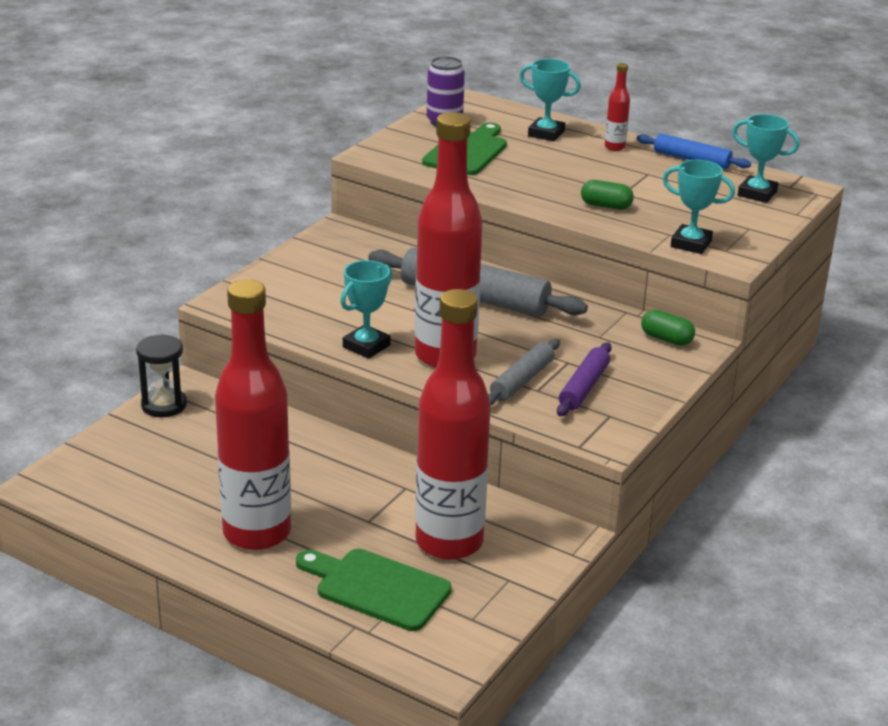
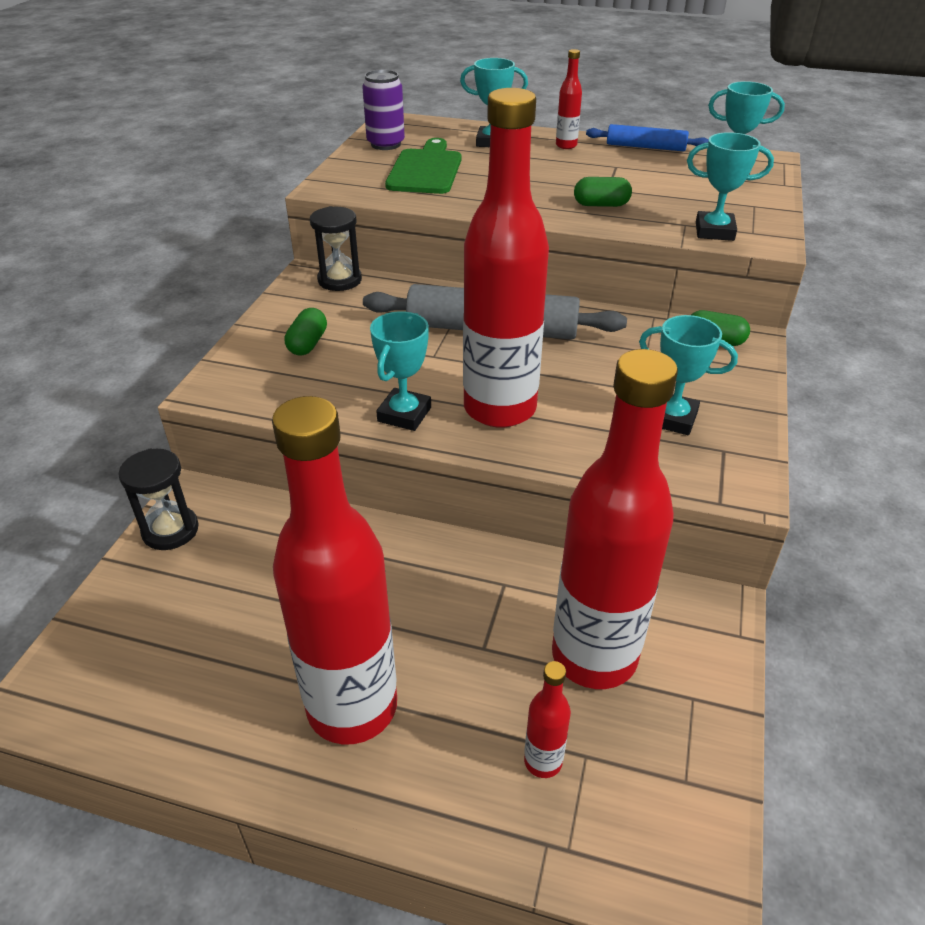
camera: 15 degrees left, 10 degrees up
(313, 283) = (308, 344): none -> green capsule
(363, 237) = (340, 280): none -> black hourglass
(376, 588) = (543, 761): green cutting board -> red bottle
(522, 380) = (601, 424): grey rolling pin -> none
(584, 387) = (672, 418): purple rolling pin -> turquoise trophy

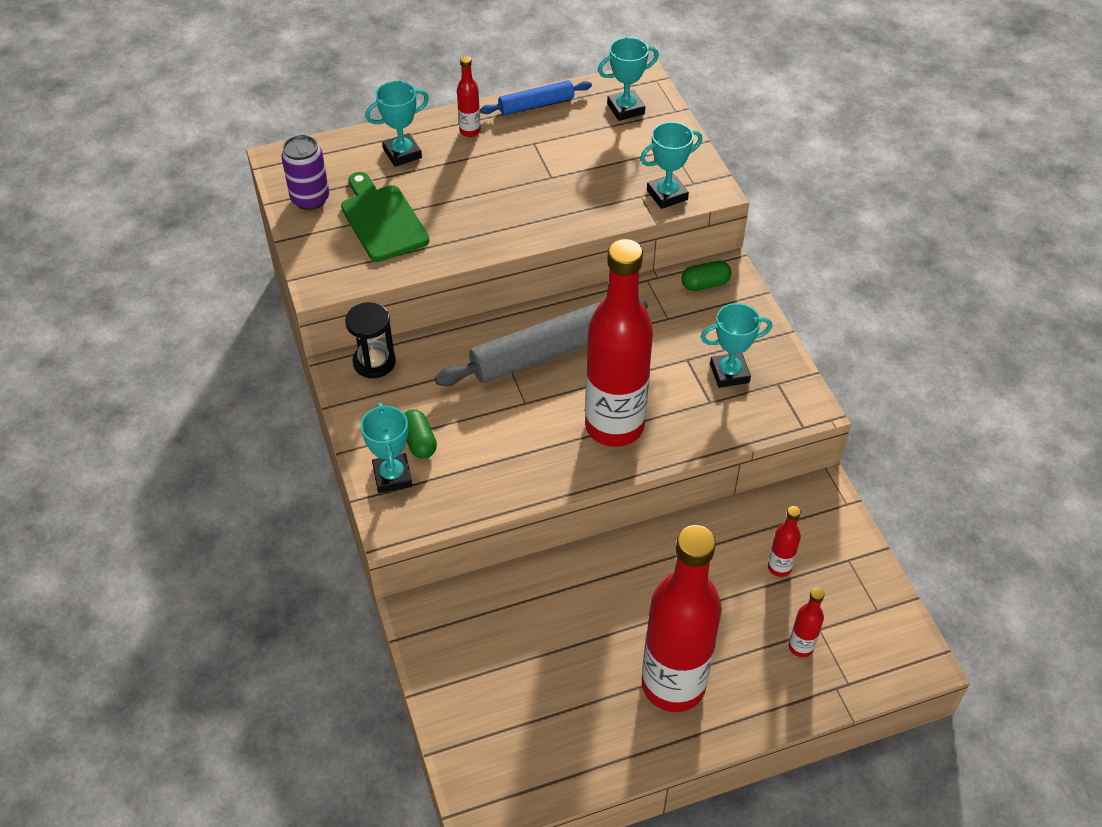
camera: 35 degrees left, 10 degrees up
(170, 530) = (432, 648): black hourglass -> none
(404, 414) = (555, 467): turquoise trophy -> turquoise trophy (392, 476)
(594, 656) = (779, 567): red bottle -> red bottle, size x0.40
(601, 205) = (563, 201): green capsule -> none

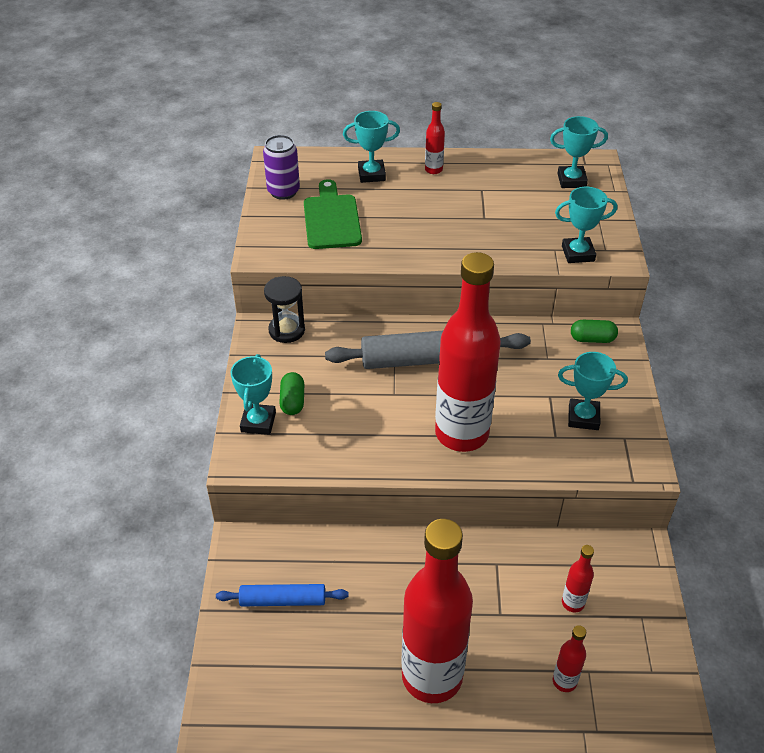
camera: 20 degrees right, 5 degrees down
(536, 105) = (497, 162): blue rolling pin -> blue rolling pin (283, 600)

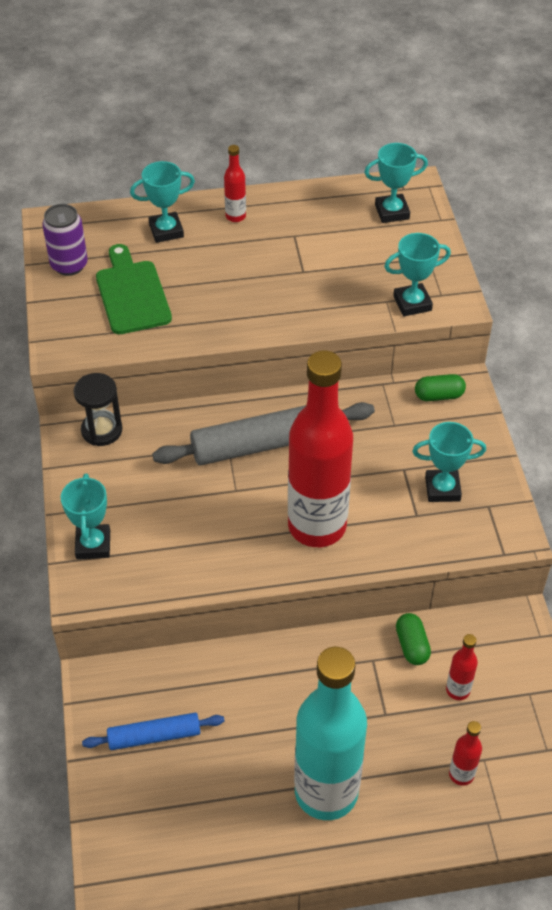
camera: 10 degrees left, 5 degrees up
(292, 401) = (126, 514): green capsule -> green capsule (412, 645)
(432, 676) = (326, 792): red bottle -> turquoise bottle

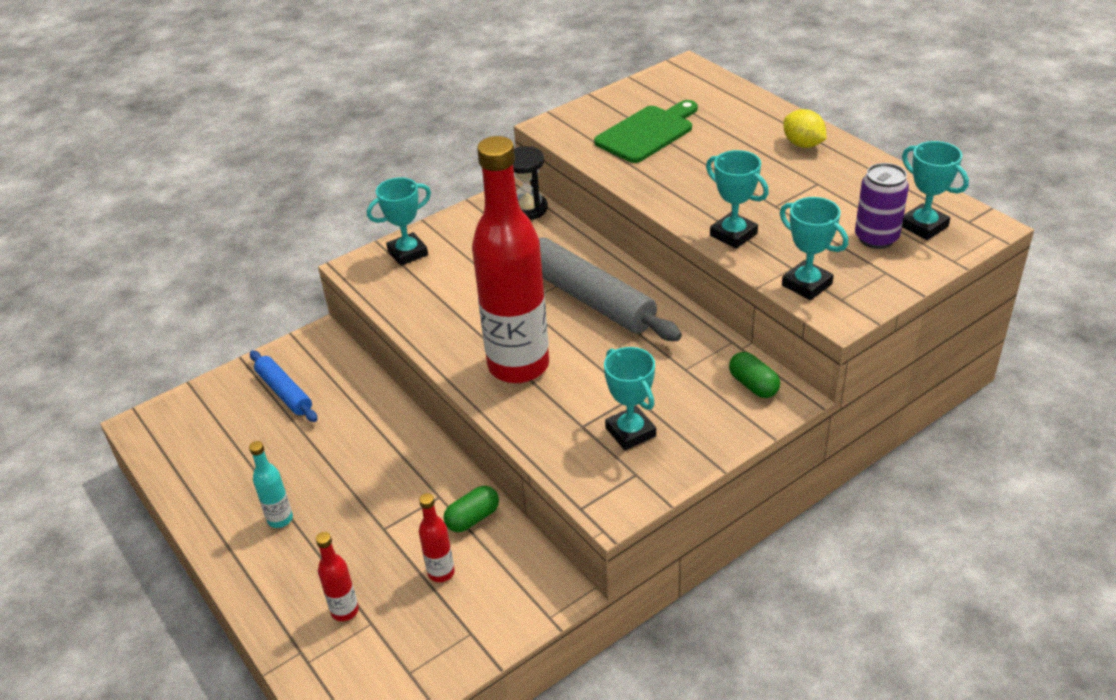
camera: 65 degrees right, 10 degrees down
(69, 265) = (648, 93): purple can -> purple can (876, 238)
(166, 231) = (741, 119): turquoise trophy -> turquoise trophy (733, 234)
(235, 216) = (803, 144): red bottle -> yellow lemon
(326, 792) = (280, 519): turquoise bottle -> turquoise bottle, size x0.40

